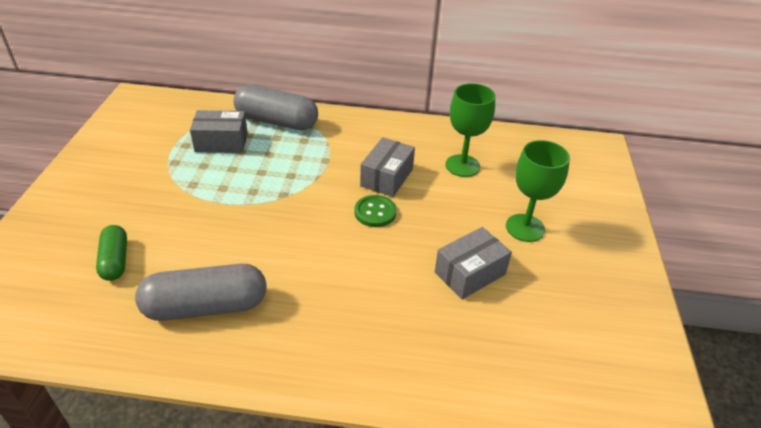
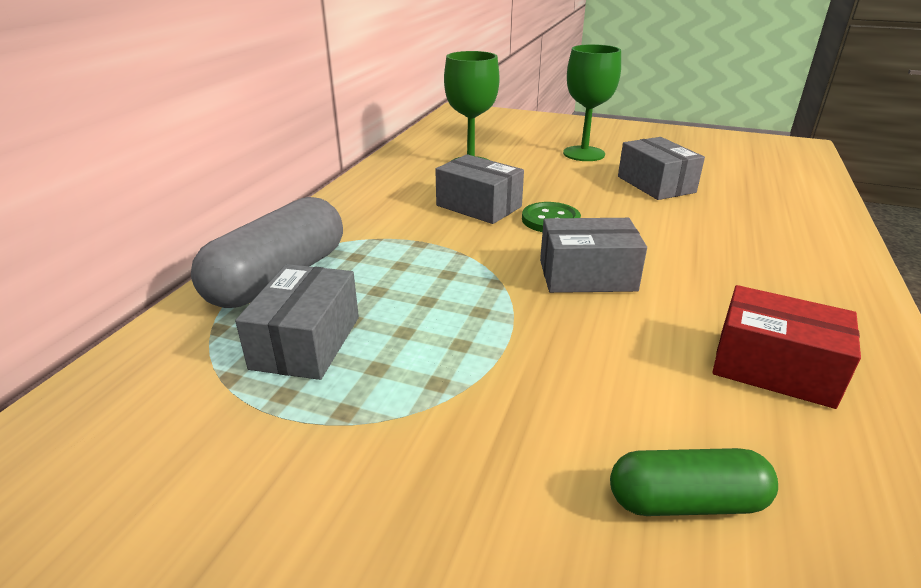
camera: 75 degrees left, 10 degrees down
(206, 306) = (774, 367): grey capsule -> red box
(298, 231) = (587, 275): none -> grey box

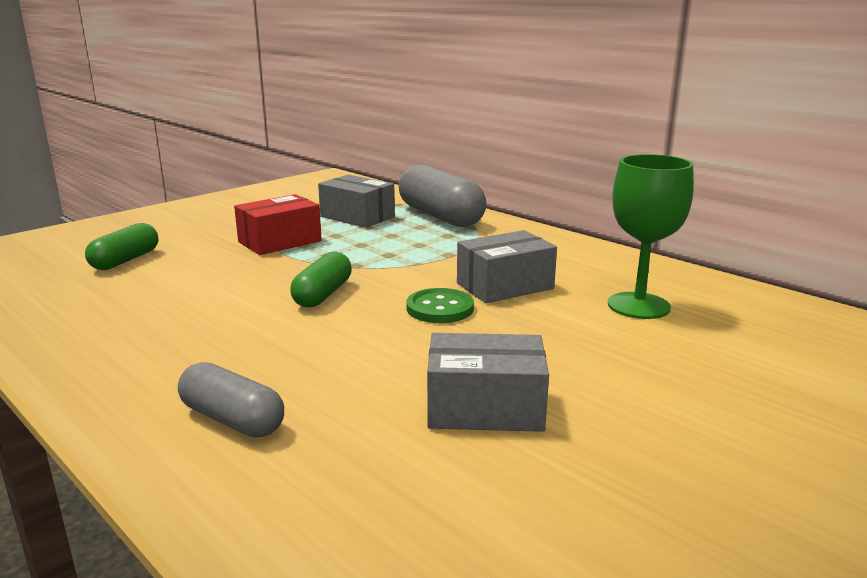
camera: 115 degrees right, 10 degrees down
(584, 154) = (659, 396): green goblet -> none
(587, 275) = (323, 294): grey box -> green capsule
(774, 367) = (133, 315): red box -> red box (280, 241)
(785, 243) = (232, 419): none -> grey capsule

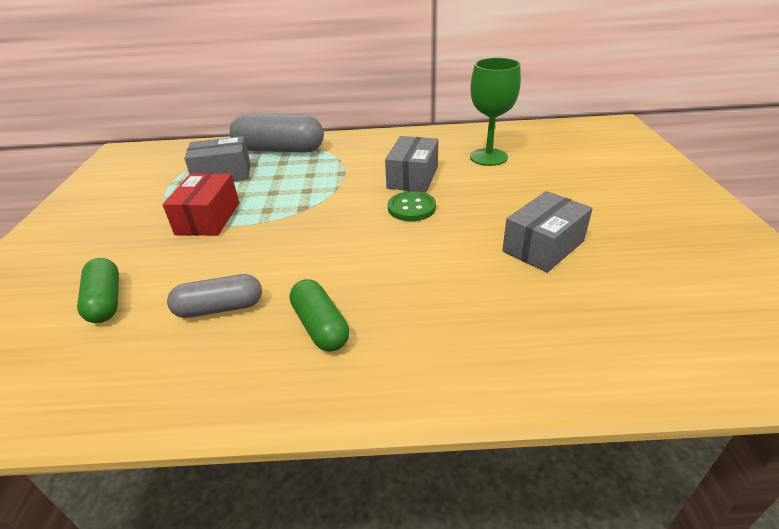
camera: 45 degrees left, 15 degrees up
(232, 419) = (462, 339): grey capsule -> grey capsule (220, 308)
(323, 294) = (330, 237): green capsule -> green capsule (320, 326)

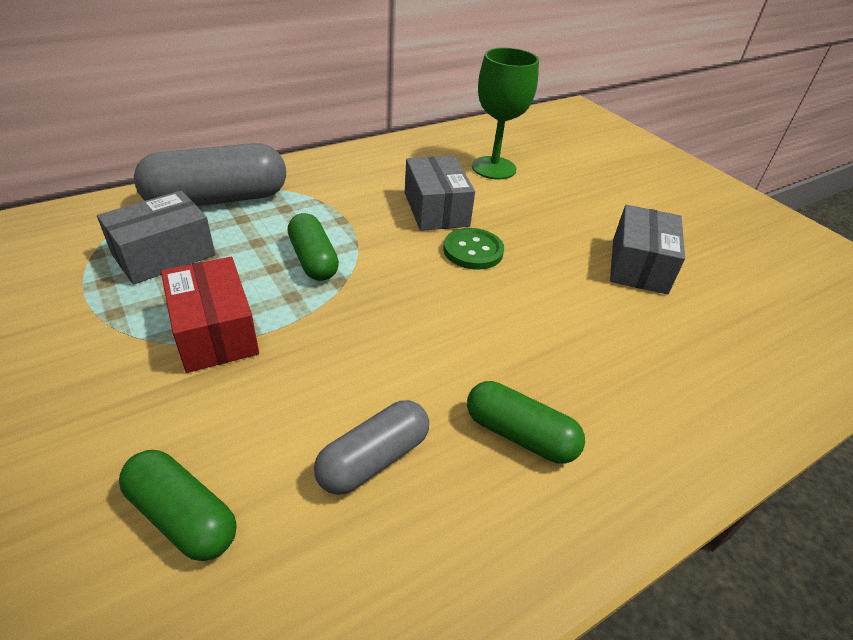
camera: 35 degrees left, 5 degrees up
(299, 192) = (313, 260): none -> green capsule

